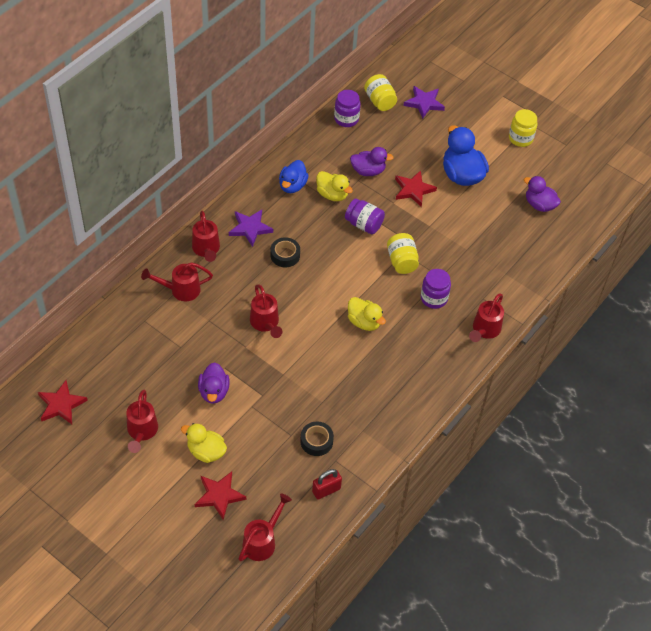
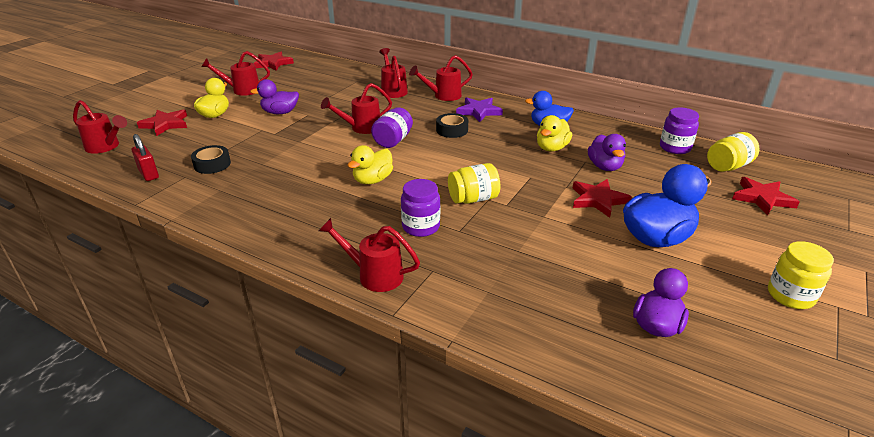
camera: 85 degrees right, 20 degrees down
(364, 224) = (518, 170): purple jar -> purple jar (393, 140)
(424, 103) = (762, 198): purple star -> red star

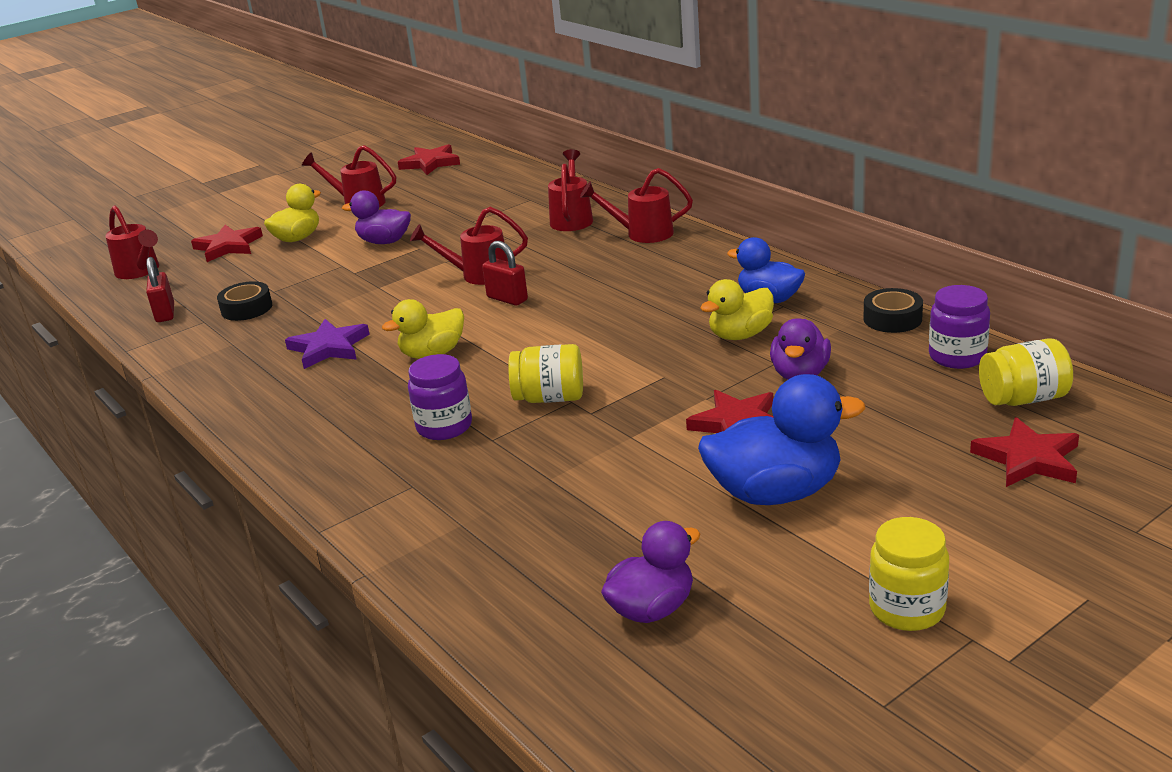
camera: 25 degrees right, 5 degrees down
(374, 275) = (335, 480): red watering can -> none
(393, 140) = (507, 299): purple jar -> red padlock
(452, 130) = (608, 291): black tape -> black tape (892, 319)
(479, 111) = (676, 264): purple star -> purple star (329, 347)

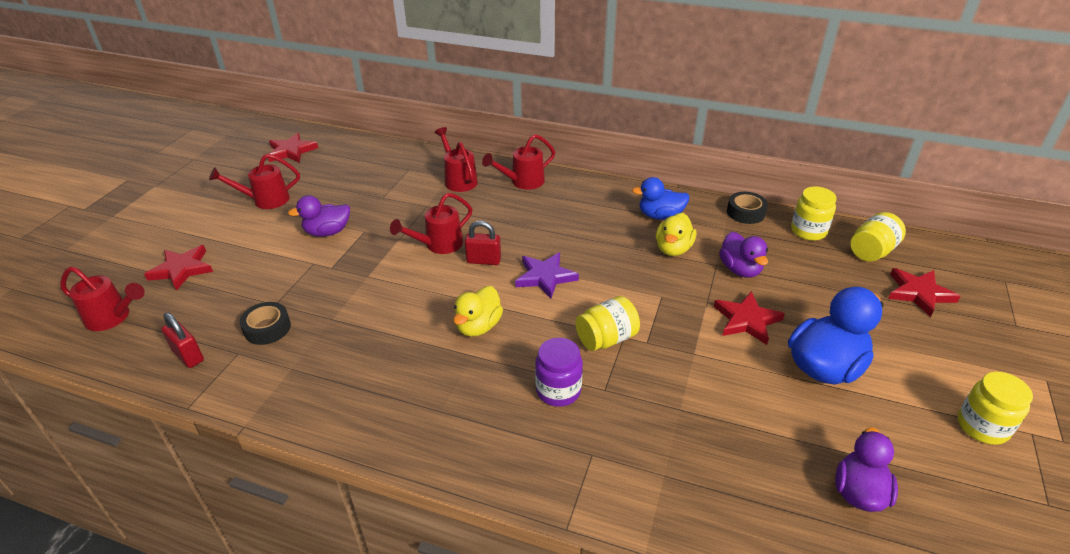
camera: 35 degrees left, 10 degrees up
(297, 238) = (243, 246): yellow duck -> none
(329, 347) = (385, 346): purple star -> purple star (545, 277)
(957, 357) = (808, 231): purple jar -> yellow jar

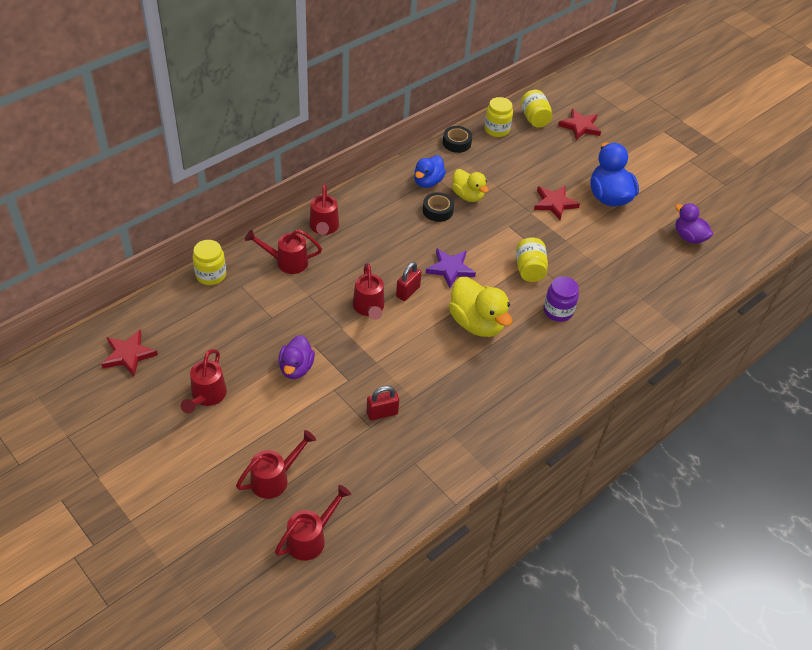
camera: 65 degrees left, 10 degrees up
(182, 269) = (274, 479): red star -> red watering can
(188, 356) = (397, 494): red padlock -> red padlock (382, 413)
(267, 328) = (397, 438): black tape -> black tape (438, 210)
(478, 326) = (476, 323): yellow duck -> yellow duck, size x1.55
(740, 269) = (510, 179): purple duck -> none
(982, 426) = (677, 172): yellow jar -> yellow jar (211, 275)

